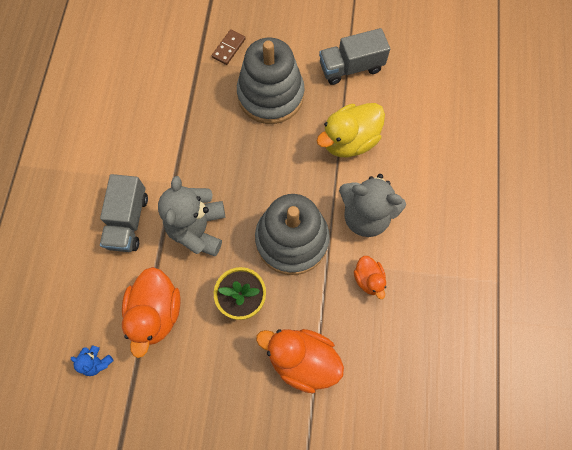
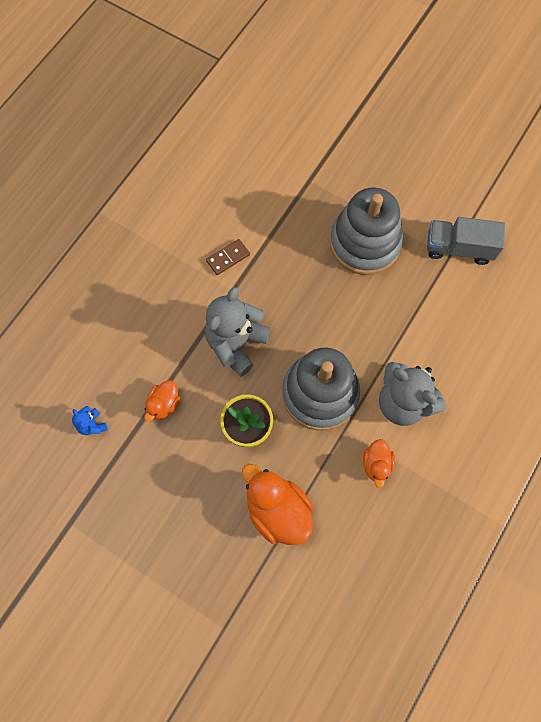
camera: 25 degrees right, 0 degrees up
(128, 221) = (175, 307): grey truck -> none
(156, 312) = (164, 404): orange duck -> orange duck, size x0.55
(228, 48) = (344, 179): brown domino -> brown domino (228, 258)
(349, 141) = (422, 321): yellow duck -> none

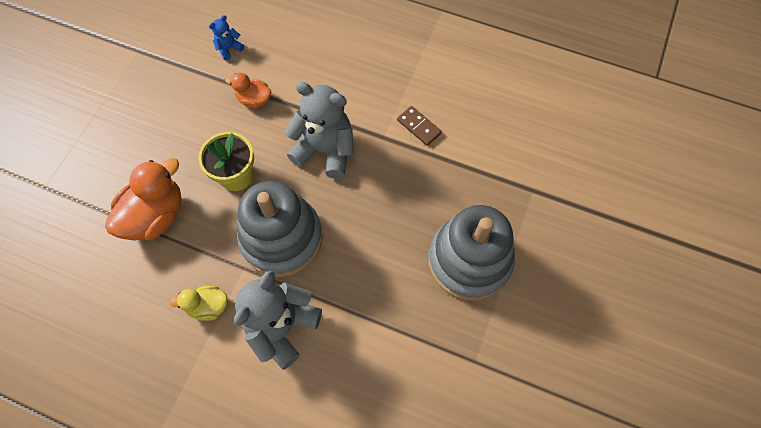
camera: 80 degrees right, 5 degrees down
(376, 464) = (208, 306): orange duck -> yellow duck
(459, 248) = (490, 372): grey truck -> none

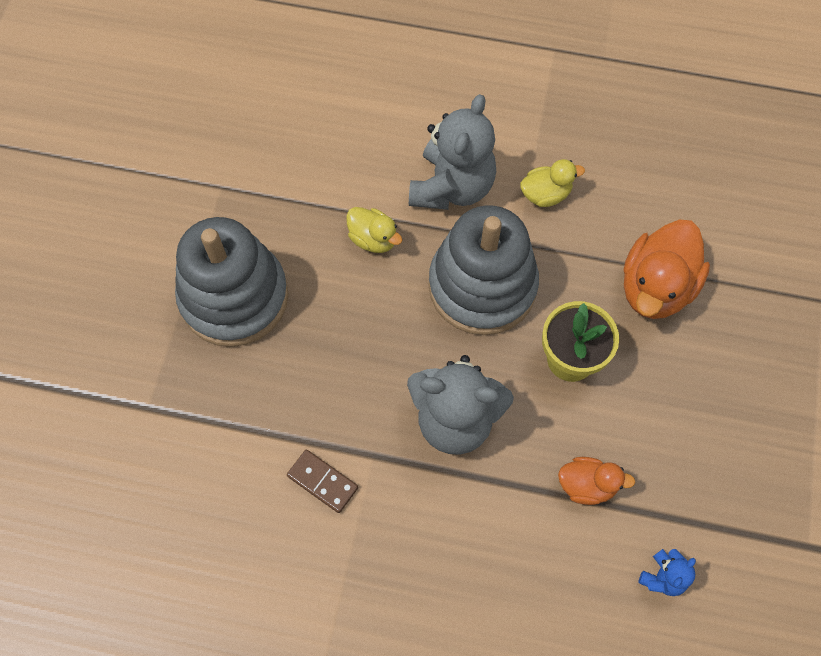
camera: 170 degrees right, 0 degrees up
(356, 291) = (373, 239): none -> yellow duck

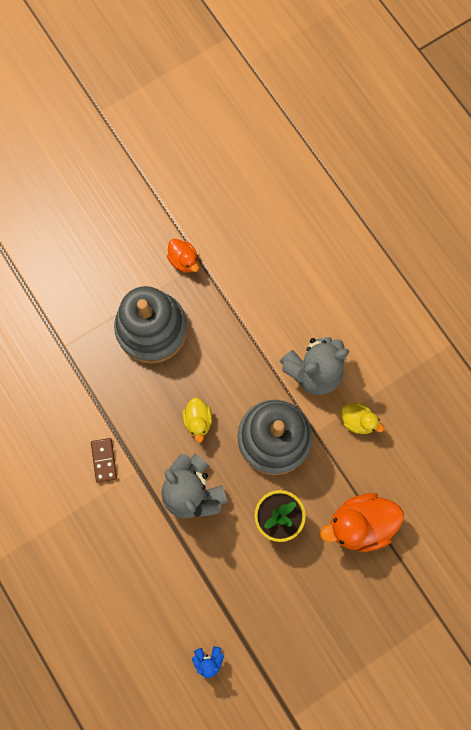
camera: 45 degrees right, 10 degrees up
(373, 239) = (246, 362): yellow duck -> yellow duck (198, 421)
(587, 485) = (219, 584): orange duck -> orange duck (184, 260)

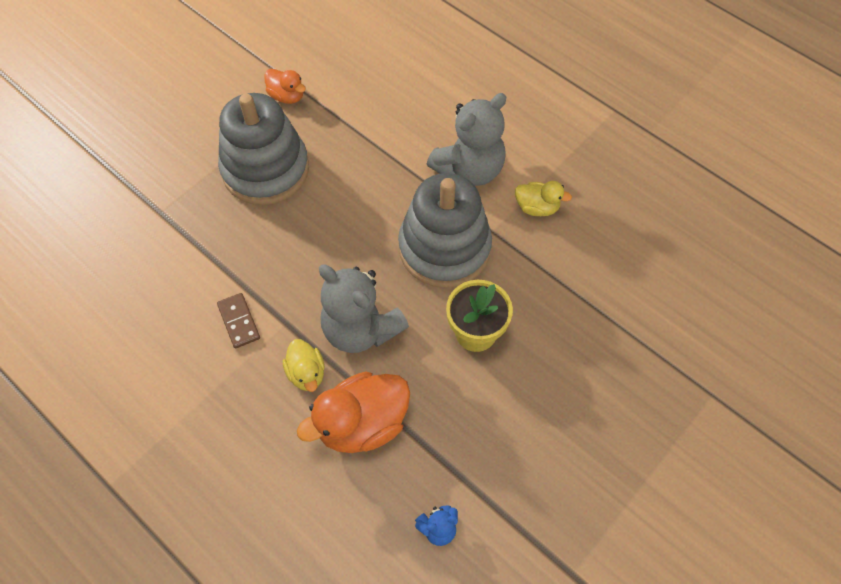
camera: 15 degrees left, 15 degrees down
(198, 421) = (346, 251): yellow duck -> yellow duck (306, 373)
(359, 524) = (578, 315): orange duck -> orange duck (362, 424)

